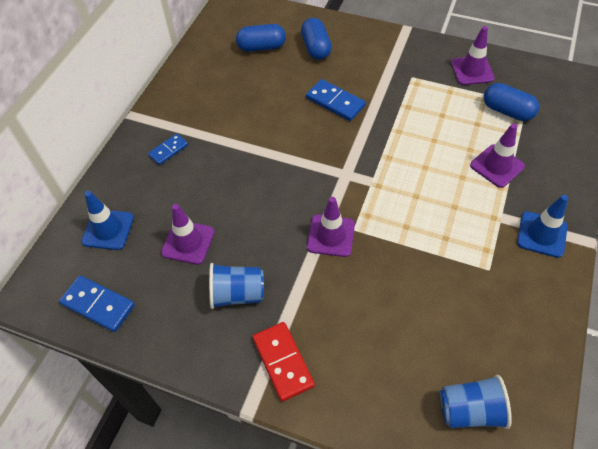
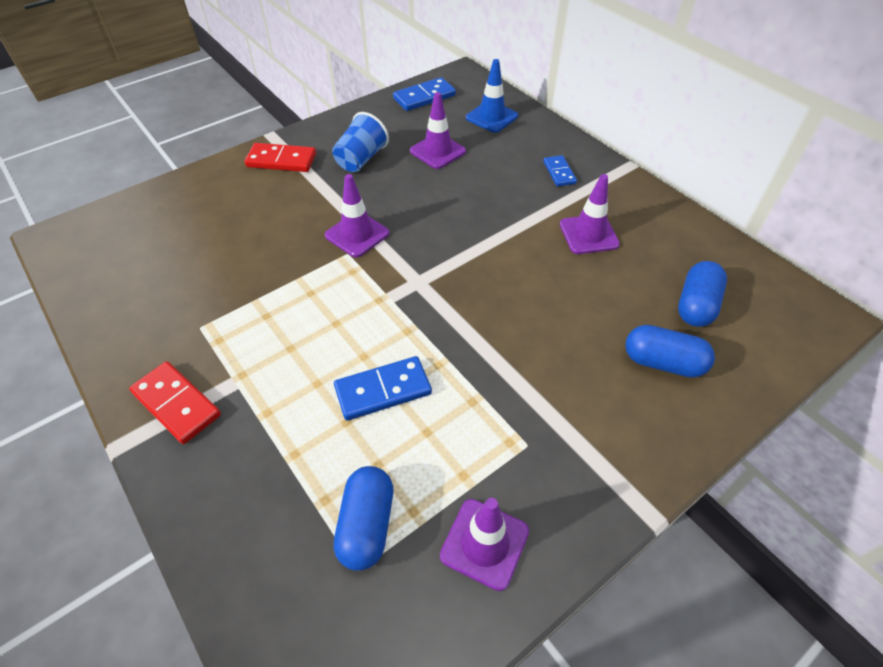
camera: 120 degrees right, 5 degrees down
(335, 102) = (537, 328): blue domino -> blue domino (383, 390)
(470, 410) = (126, 236): blue cup -> none
(497, 166) = (296, 432): purple traffic cone -> purple traffic cone (588, 234)
(507, 111) = (367, 525): blue capsule -> blue capsule turned 60 degrees counterclockwise
(541, 234) = (177, 404): blue traffic cone -> red domino

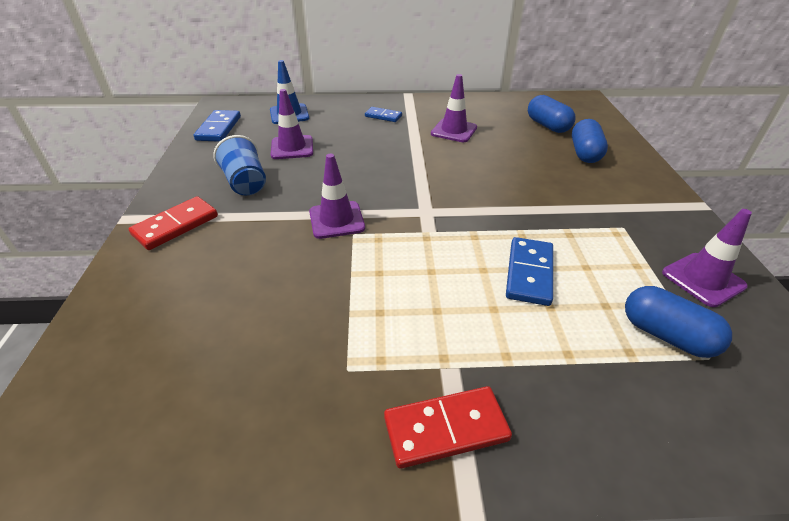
camera: 55 degrees left, 10 degrees down
(663, 362) = (584, 153): blue capsule -> blue capsule turned 45 degrees counterclockwise

